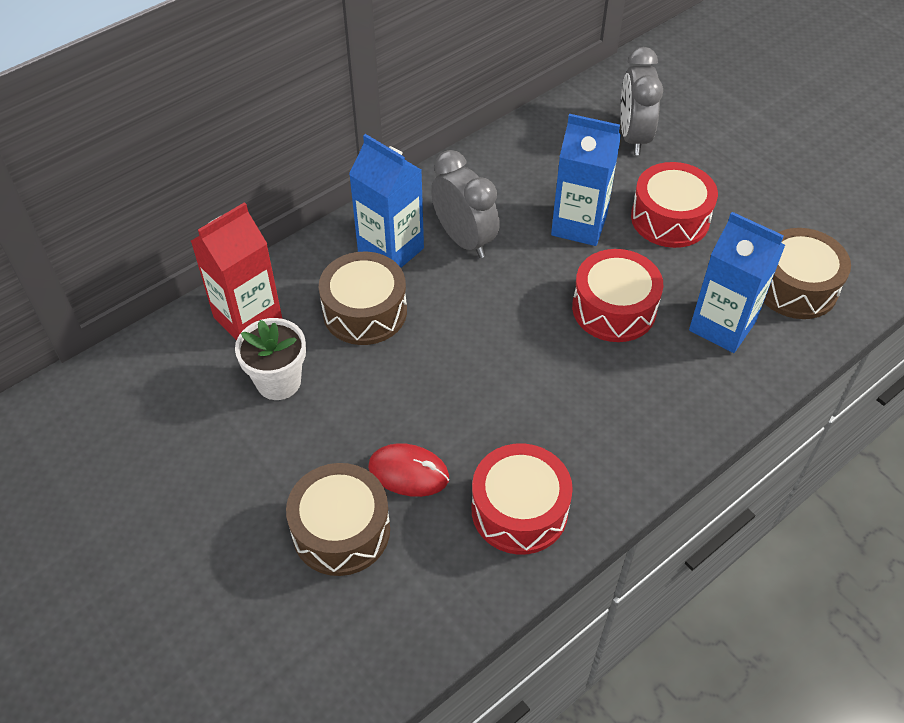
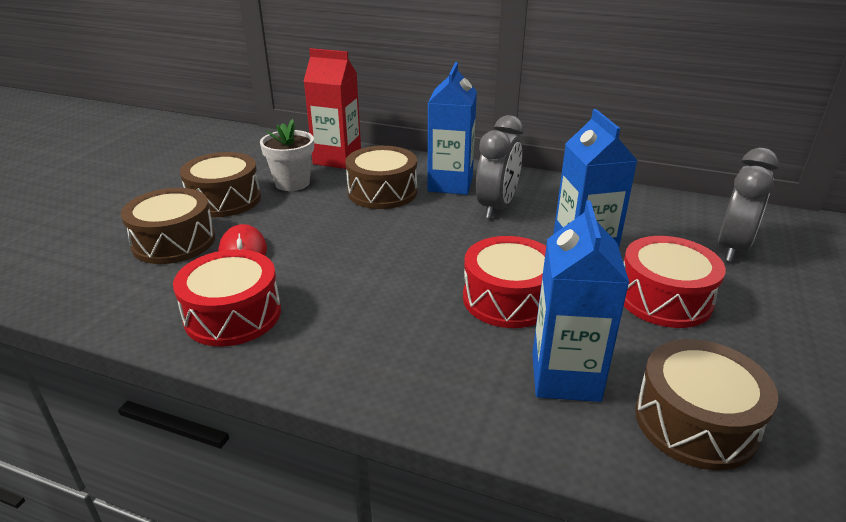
camera: 60 degrees right, 20 degrees down
(271, 458) = (224, 199): none -> brown drum
(633, 137) = (732, 248): grey clock -> grey clock turned 150 degrees clockwise

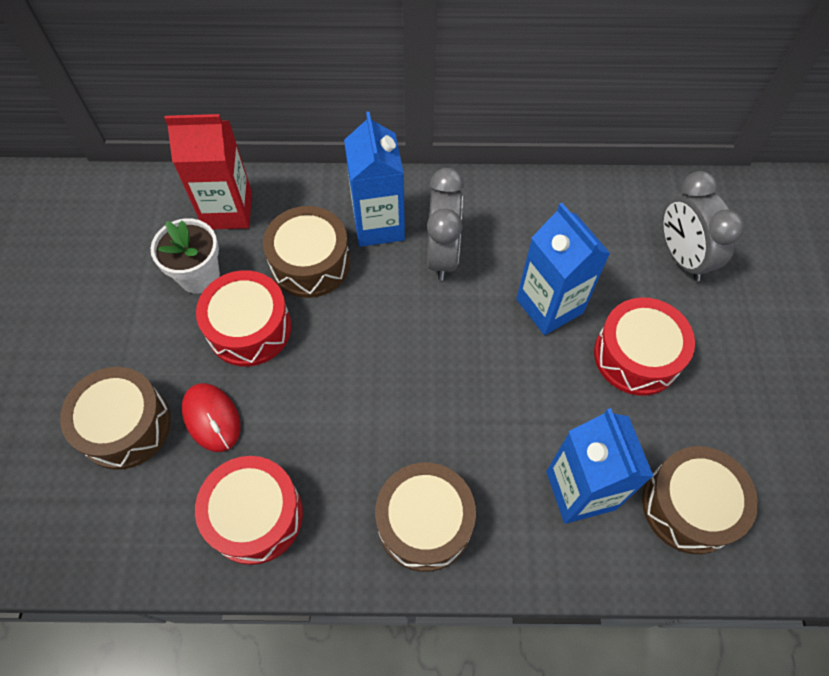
camera: 20 degrees left, 30 degrees up
(224, 199) = (137, 332): brown drum -> brown drum (424, 522)
(508, 299) = (502, 403): red drum -> red drum (249, 328)
(732, 248) = (681, 256): grey clock -> grey clock turned 150 degrees clockwise

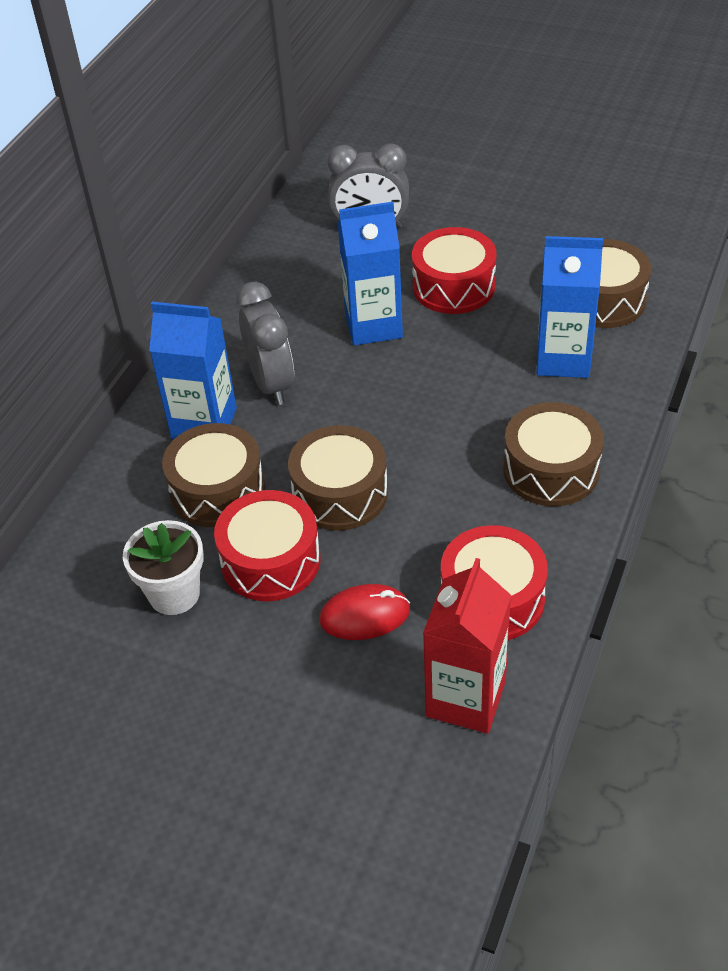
camera: 65 degrees left, 15 degrees down
(125, 426) = (335, 698): brown drum -> brown drum (340, 493)
(228, 210) = (98, 550): red carton -> red carton (466, 698)
(442, 254) = (271, 383): grey clock -> grey clock turned 45 degrees clockwise

